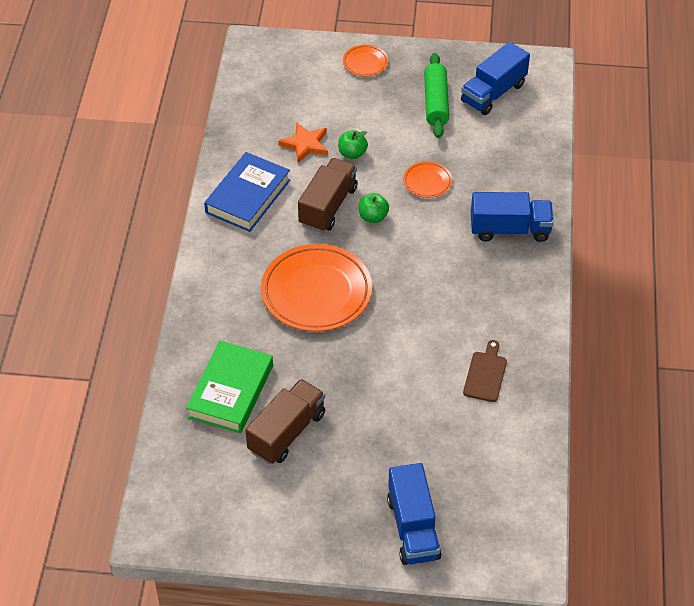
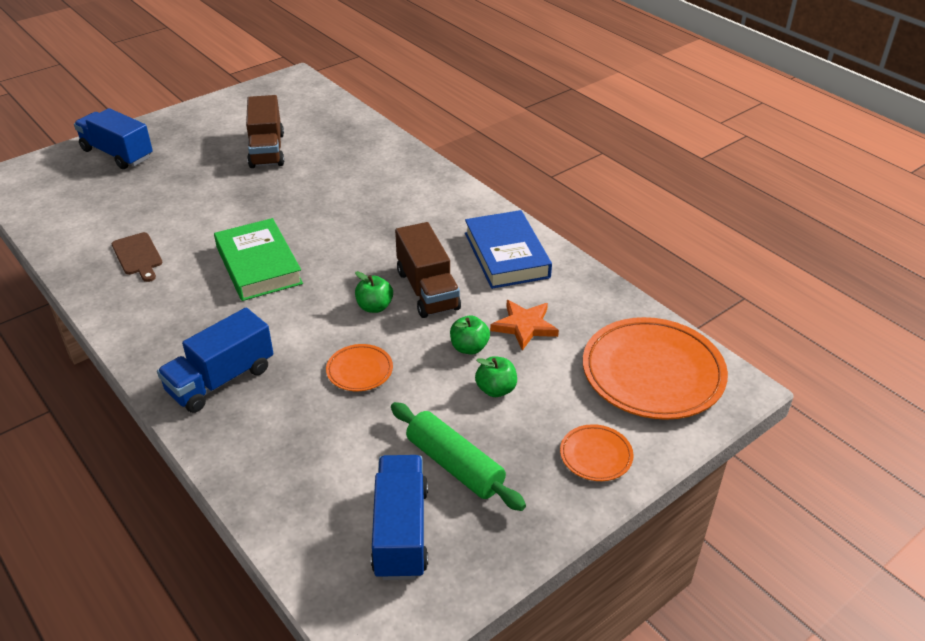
camera: 135 degrees right, 10 degrees down
(230, 391) = (336, 148): green book -> green book (259, 265)
(316, 292) = (351, 228): orange plate -> orange plate (652, 373)
(369, 122) = (496, 389): none -> green apple

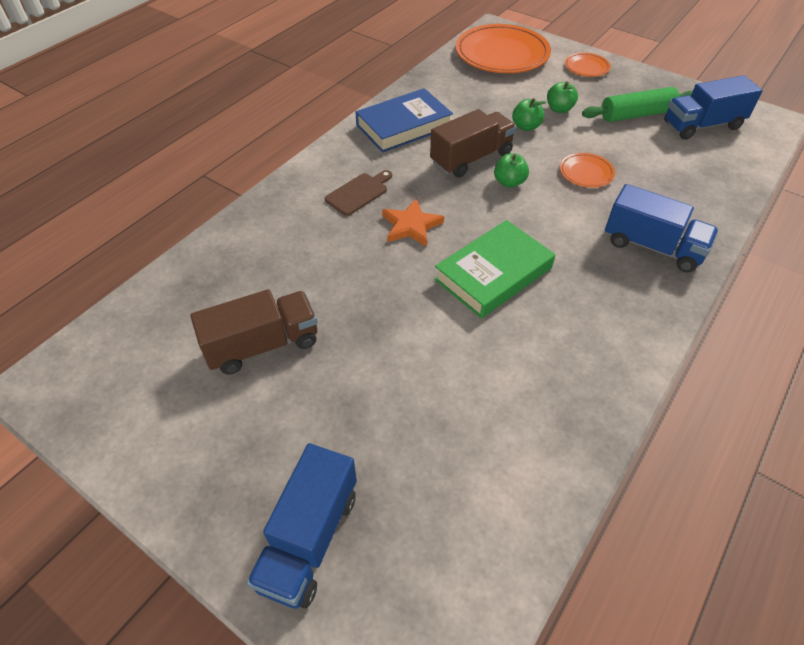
camera: 105 degrees left, 10 degrees up
(138, 256) = (530, 386): brown cutting board -> brown cutting board (358, 193)
(455, 465) = (636, 115): green rolling pin -> green rolling pin turned 45 degrees clockwise
(524, 326) = (487, 106): orange star -> orange star (411, 226)

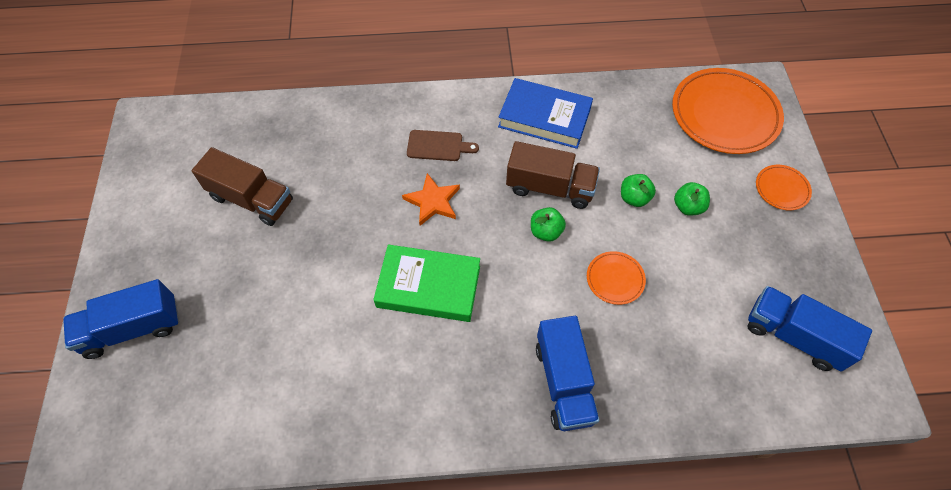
camera: 50 degrees right, 10 degrees up
(636, 115) = (748, 271): green rolling pin -> none

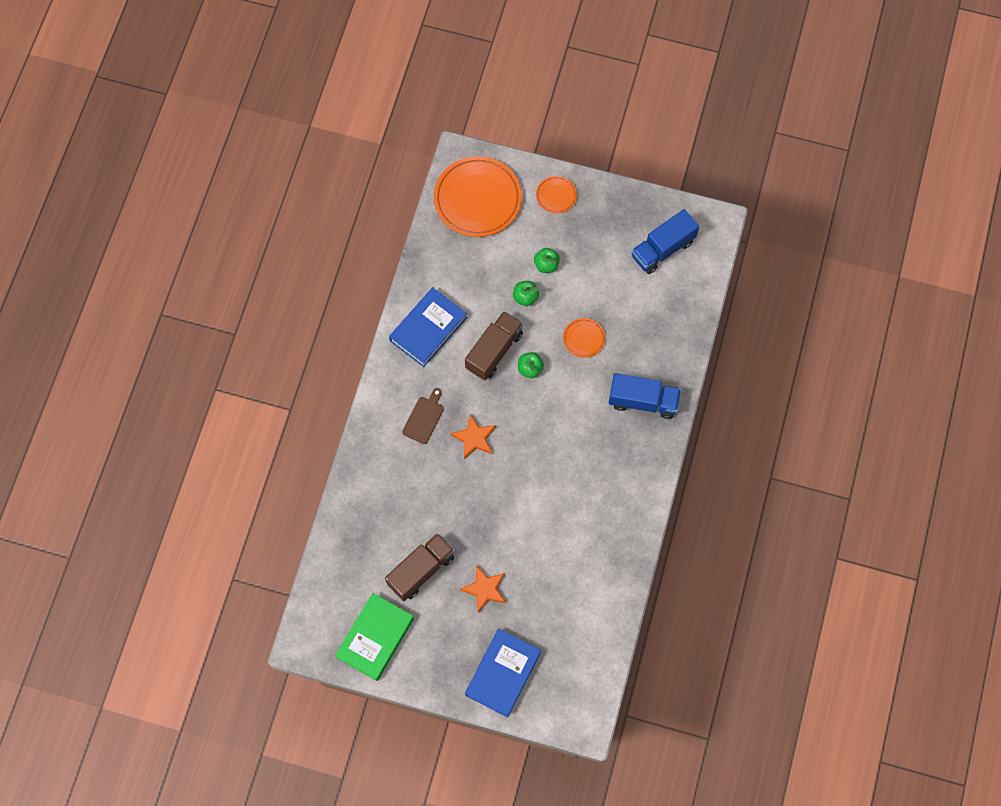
camera: 70 degrees left, 10 degrees up
(132, 328) = (503, 673): blue truck -> blue book
(242, 272) = (485, 589): none -> orange star
(428, 286) = (544, 463): green book -> green book (375, 638)

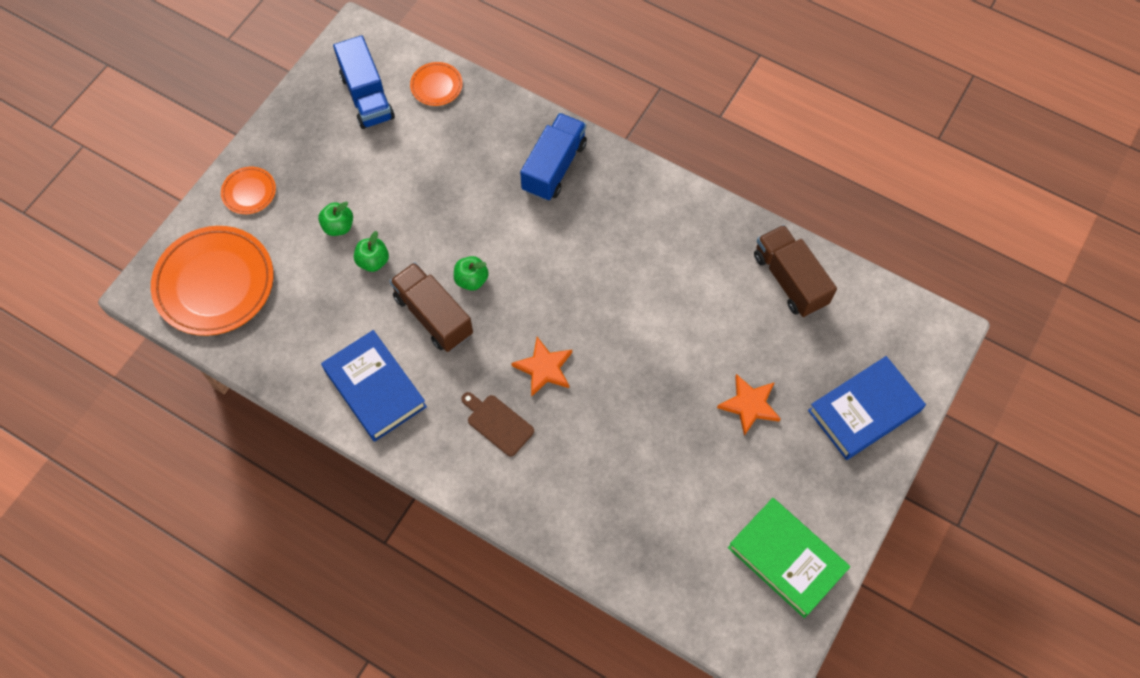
camera: 75 degrees left, 5 degrees down
(421, 570) = (707, 477): brown truck -> brown truck (790, 280)
(503, 673) = (864, 410): blue book -> blue book turned 75 degrees counterclockwise
(583, 339) = (452, 210): orange plate -> orange plate (436, 86)

